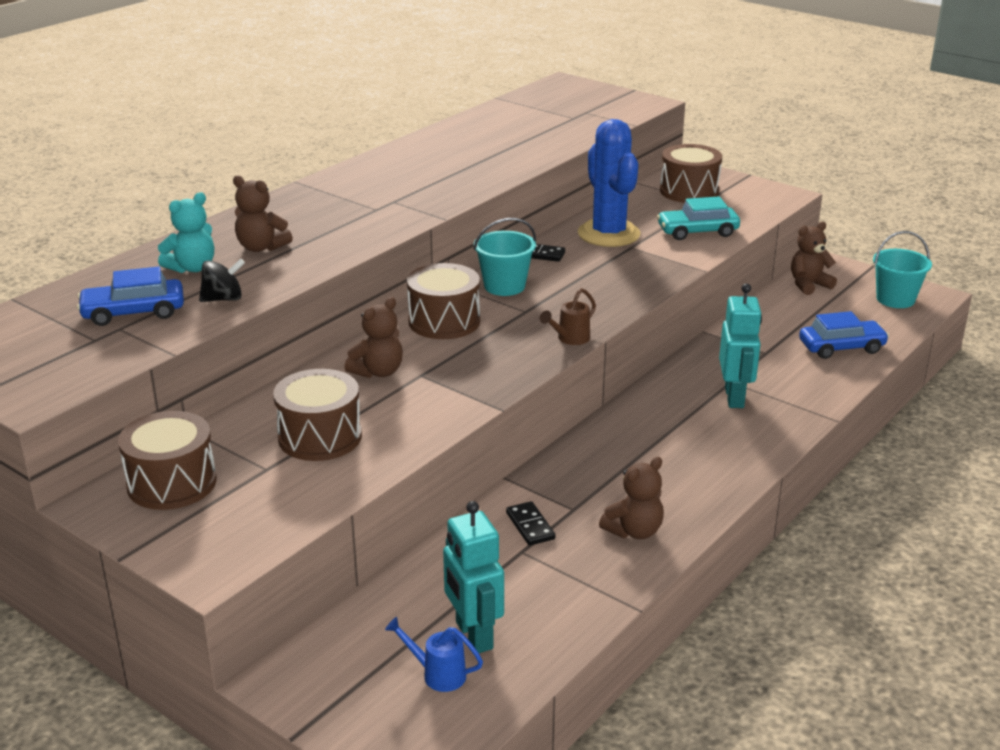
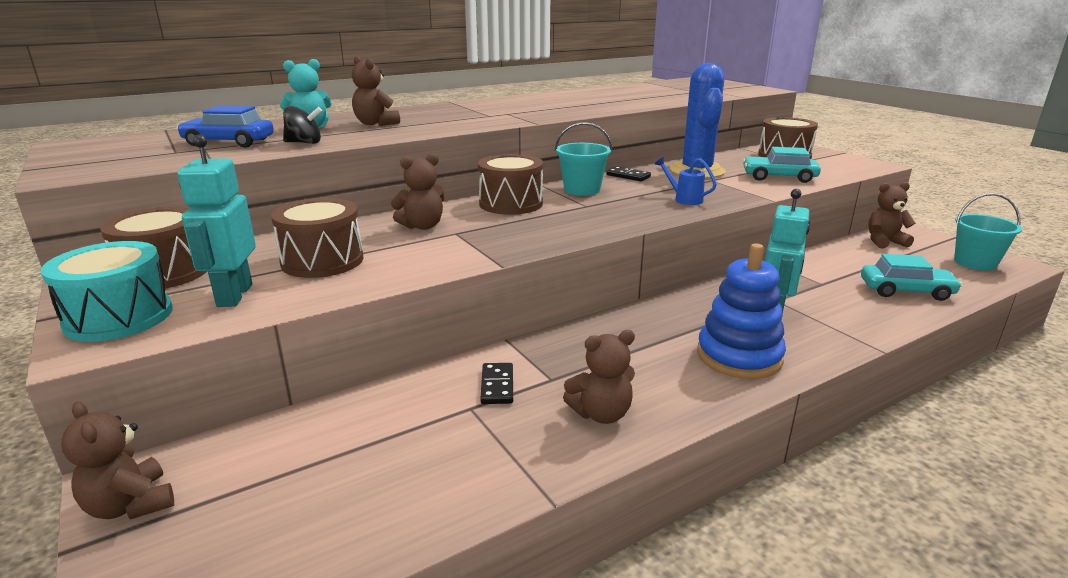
camera: 20 degrees right, 5 degrees down
(197, 539) = (119, 317): none -> turquoise drum
(308, 695) = (131, 505): none -> brown teddy bear
(438, 674) = (274, 520): blue watering can -> blue watering can (684, 199)
(473, 635) = (350, 485): turquoise robot -> turquoise robot (234, 295)
(570, 339) = (611, 227): brown watering can -> none
(721, 451) = (739, 356): none -> blue stacking toy
(841, 347) = (906, 291): blue car -> turquoise car

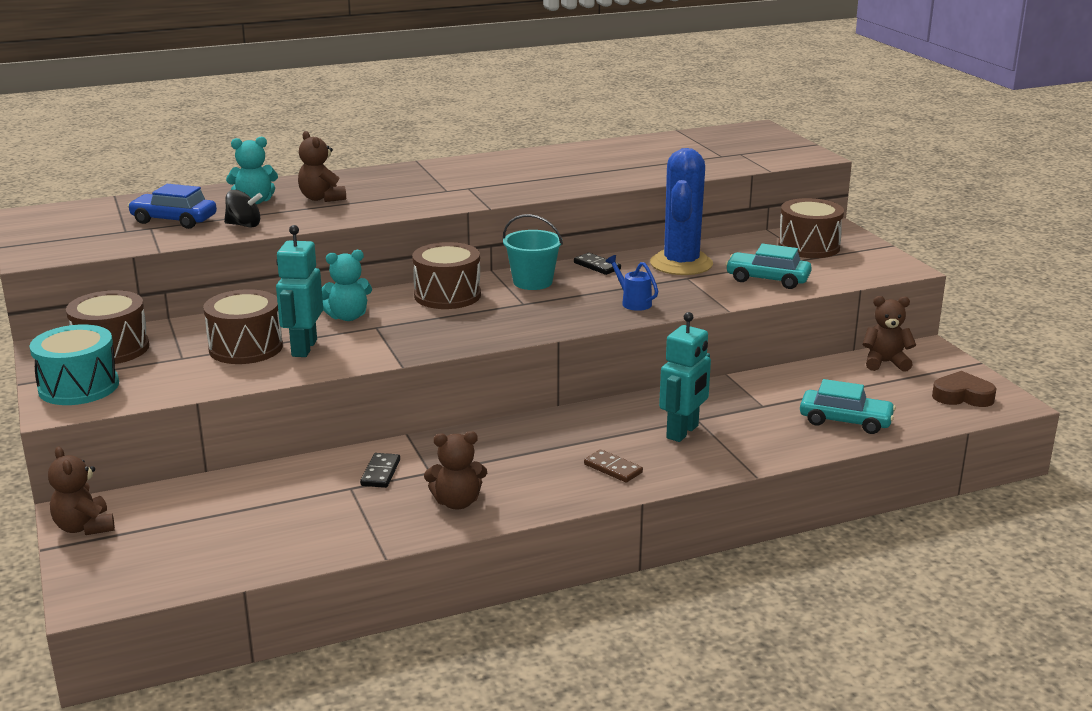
camera: 10 degrees right, 0 degrees up
(234, 295) = (167, 375): turquoise robot -> turquoise robot (303, 348)
(422, 226) = (347, 317): brown teddy bear -> turquoise teddy bear
(739, 356) = (613, 468): blue stacking toy -> brown domino
(975, 263) = (962, 396): turquoise bucket -> brown heart

